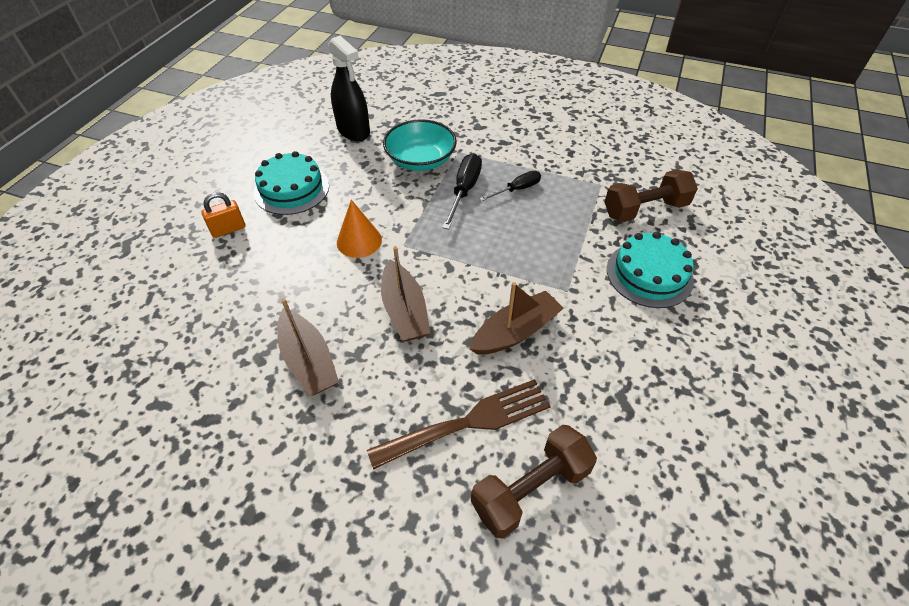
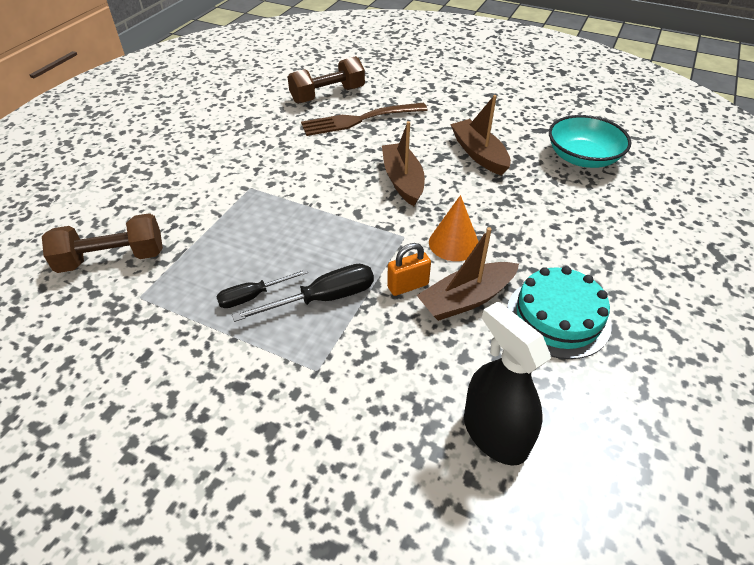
camera: 175 degrees left, 5 degrees down
(228, 229) = (611, 265): orange padlock -> orange padlock (408, 286)
(420, 160) = (378, 356): turquoise bowl -> turquoise bowl (582, 158)
(464, 191) = (323, 299): black screwdriver -> black screwdriver turned 135 degrees counterclockwise
(515, 332) = (309, 162): brown boat -> brown boat (466, 299)
(649, 274) = (164, 195): turquoise cake -> none

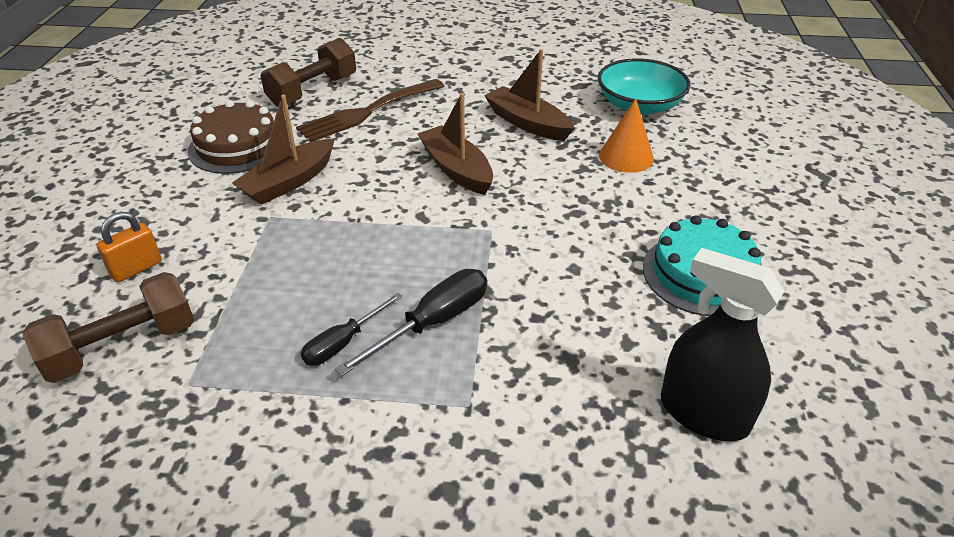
camera: 20 degrees left, 5 degrees down
(254, 128) = (237, 146): none -> brown cake
(408, 286) = (524, 283): orange padlock -> orange padlock (136, 268)
(453, 243) = (551, 224): orange cone -> orange cone (626, 157)
(466, 299) = (597, 280): brown boat -> brown boat (289, 182)

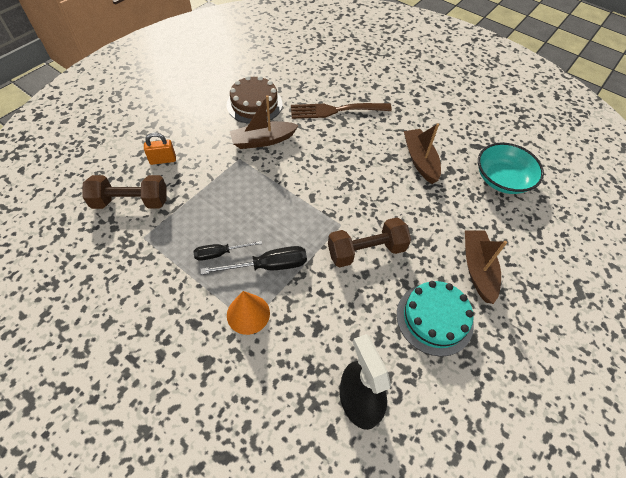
camera: 30 degrees right, 15 degrees up
(313, 91) = (317, 82): brown dumbbell -> brown dumbbell (366, 251)
(456, 169) = (353, 174): brown boat -> brown boat (477, 269)
(626, 157) = (460, 214): orange cone -> orange cone (248, 314)

